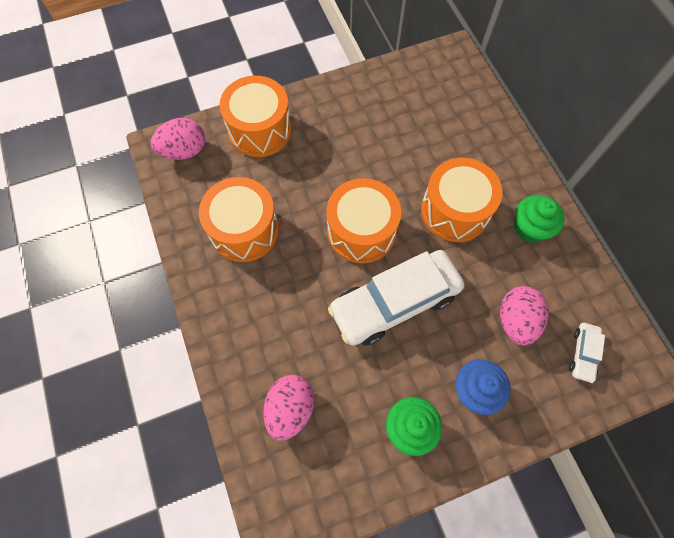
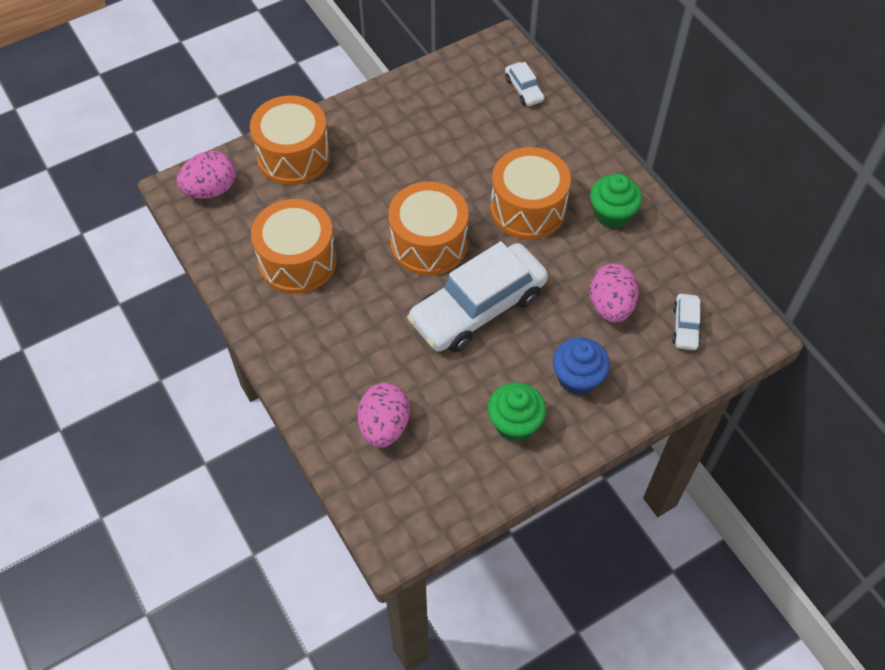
camera: 10 degrees left, 10 degrees down
(468, 97) = (524, 90): none -> white car

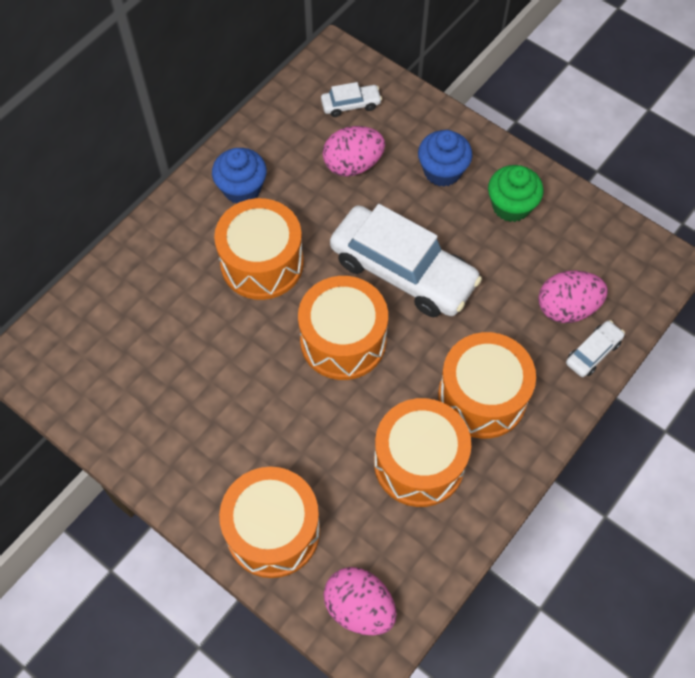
camera: 110 degrees left, 5 degrees up
(331, 325) = (482, 397): none -> orange drum
(524, 90) = (89, 314): white car -> white car (593, 352)
(612, 214) = (242, 189): green cupcake -> blue cupcake

